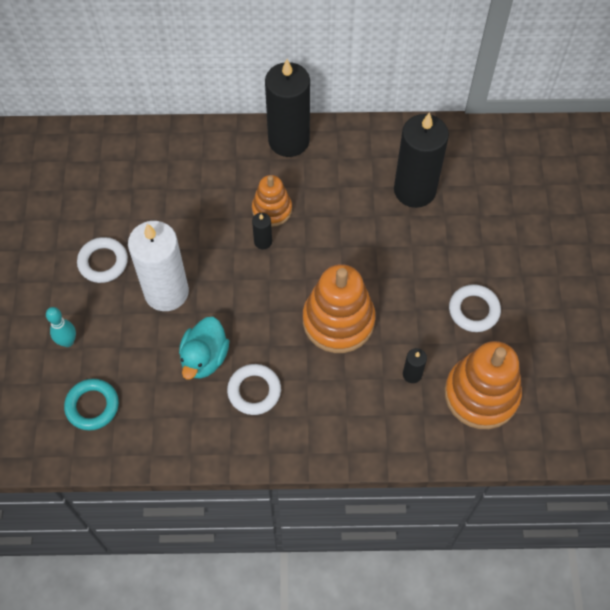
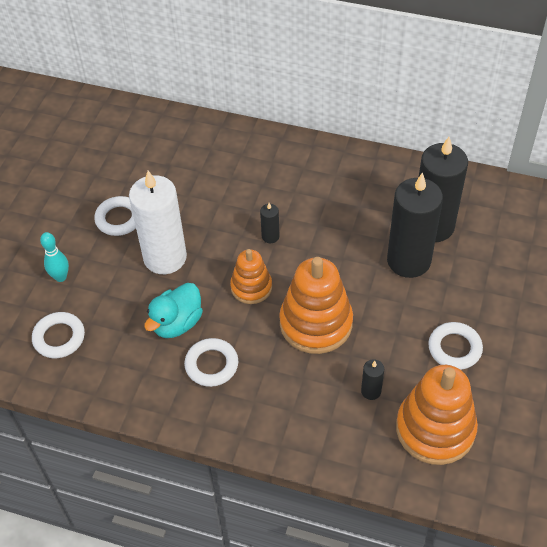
camera: 20 degrees right, 10 degrees down
(92, 406) = (59, 337): turquoise ring -> white ring
(272, 209) = (289, 211): orange stacking toy -> orange stacking toy (251, 287)
(289, 140) = (327, 157): black candle -> black candle (408, 260)

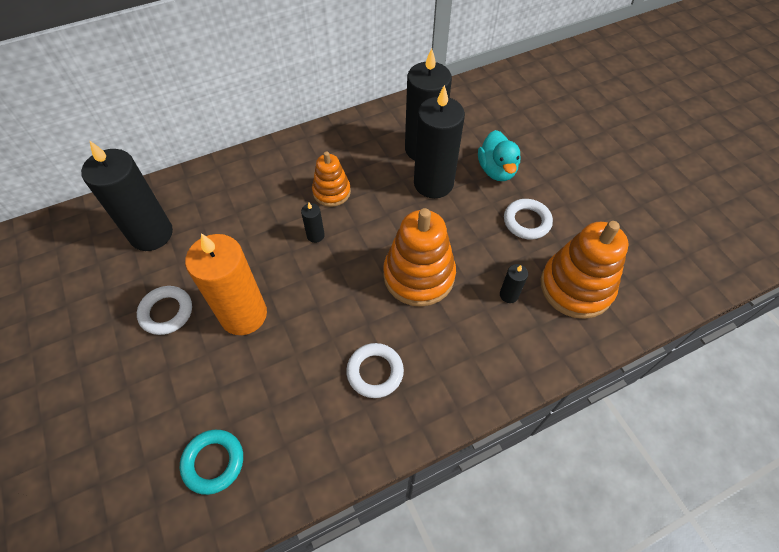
camera: 45 degrees left, 5 degrees up
(59, 337) = (213, 462): white ring -> turquoise ring
(60, 277) = (159, 405): turquoise bowling pin -> none
(159, 155) = (151, 234): none -> black candle
(165, 257) = (243, 314): white candle -> orange candle
(177, 323) = (310, 361): turquoise duck -> turquoise duck (496, 170)
(251, 287) = (341, 285): orange stacking toy -> orange stacking toy (331, 192)

